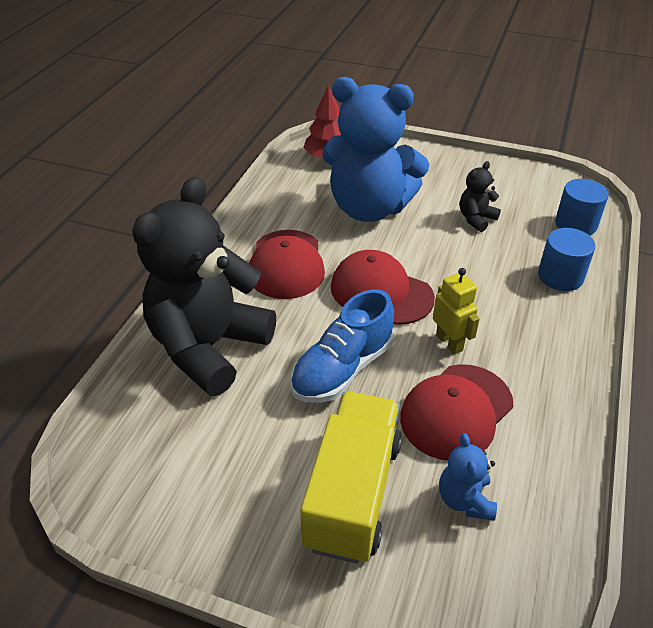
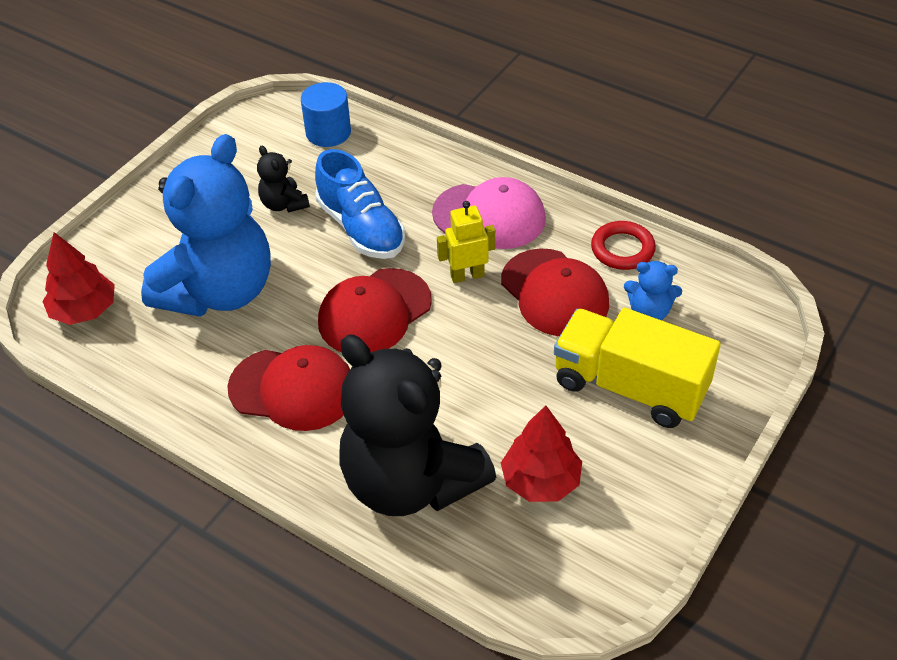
camera: 75 degrees left, 5 degrees up
(222, 434) = (540, 481): none -> red tree
(342, 369) = (478, 366): blue shoe -> blue shoe (361, 228)
(535, 345) = (489, 216): none -> pink cap
(548, 462) = (622, 249): none -> red ring
(560, 276) = (402, 169): blue cylinder -> none

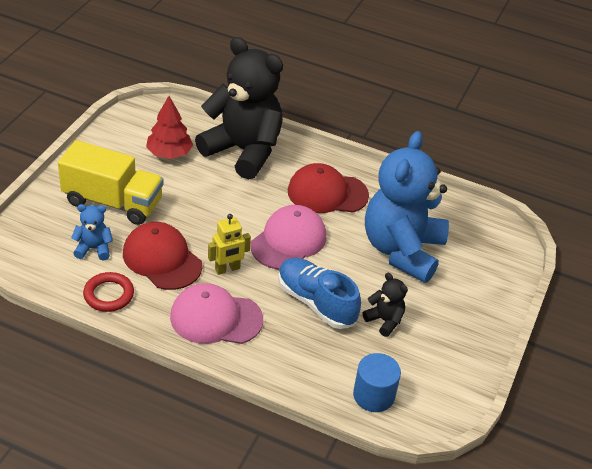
camera: 165 degrees right, 5 degrees down
(84, 311) = (486, 234): red tree -> none
(374, 312) = (288, 241): red cap -> pink cap

